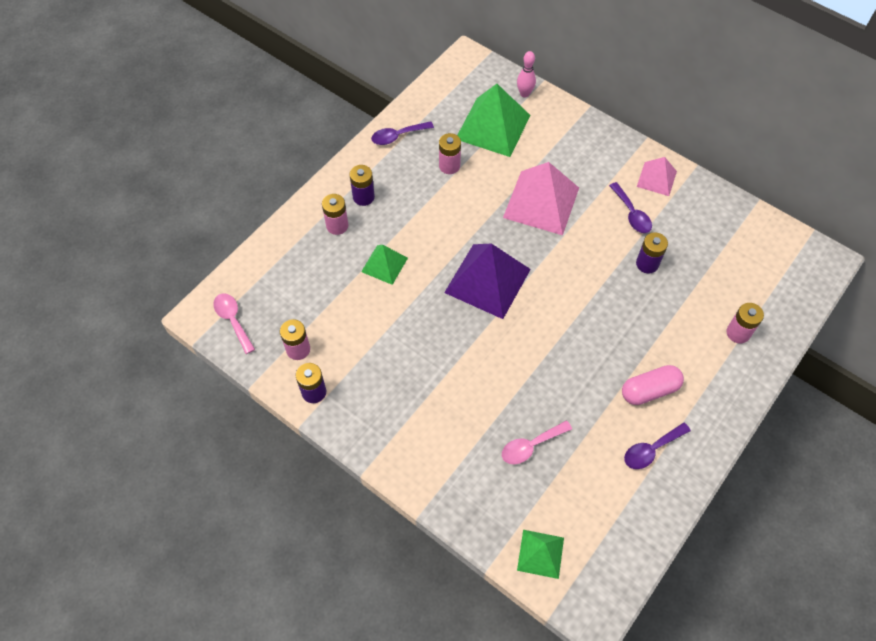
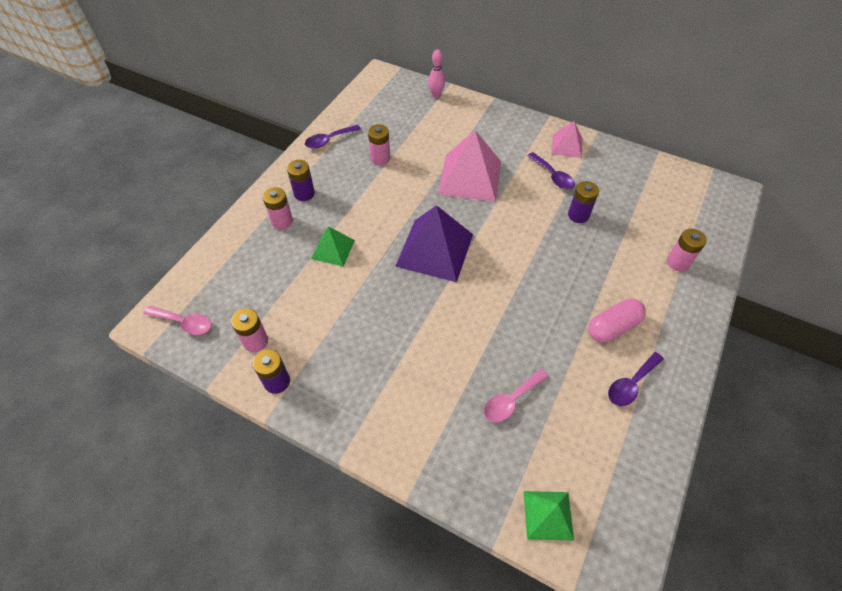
camera: 10 degrees left, 5 degrees down
(233, 320) = (184, 323): pink spoon -> pink spoon turned 150 degrees clockwise
(493, 127) = (413, 123): green pyramid -> none

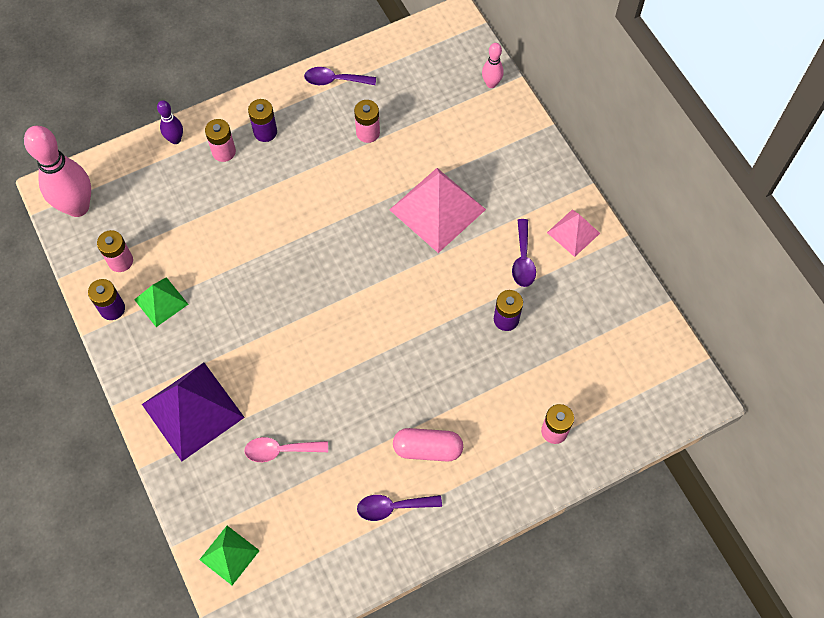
camera: 35 degrees right, 10 degrees up
(184, 323) = (77, 207): pink spoon -> pink bowling pin
(235, 233) = (175, 139): none -> purple bowling pin
(333, 249) = (246, 210): green pyramid -> green pyramid (161, 301)
(435, 250) = (336, 269): purple pyramid -> purple pyramid (193, 410)

